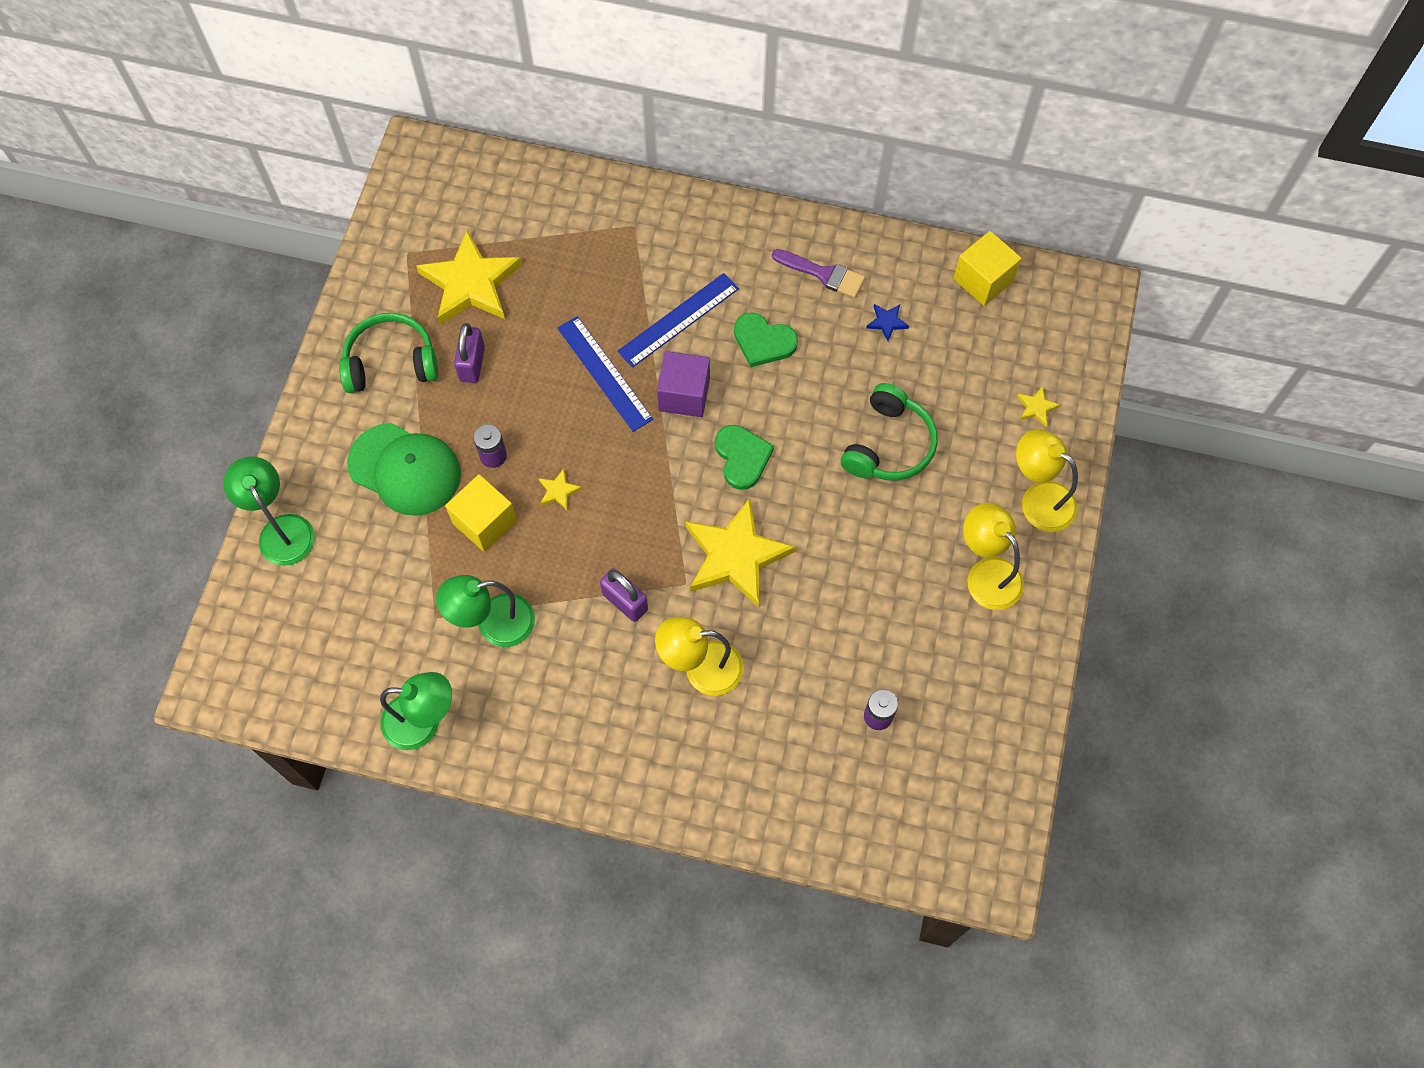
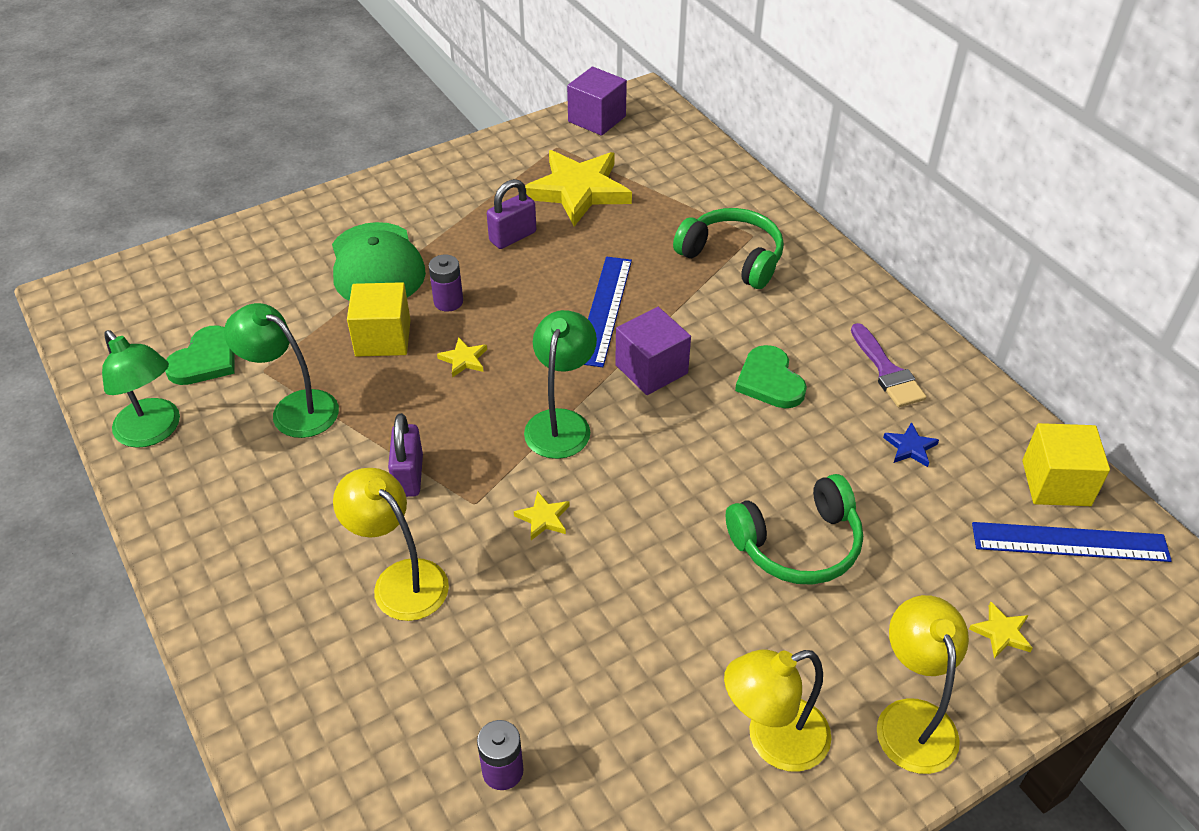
camera: 45 degrees right, 20 degrees down
(281, 530) = (249, 240): green lamp -> green lamp (561, 423)
(391, 362) = (458, 198): green headphones -> green headphones (732, 258)
(405, 201) = (597, 119): none -> purple cube
(678, 320) = (712, 316): blue ruler -> blue ruler (1069, 542)
(735, 556) = (543, 518): yellow star -> yellow star, size x0.40
(742, 457) = (644, 449): green heart -> green heart (205, 360)
(986, 574) = (772, 740): yellow lamp -> yellow lamp turned 120 degrees counterclockwise

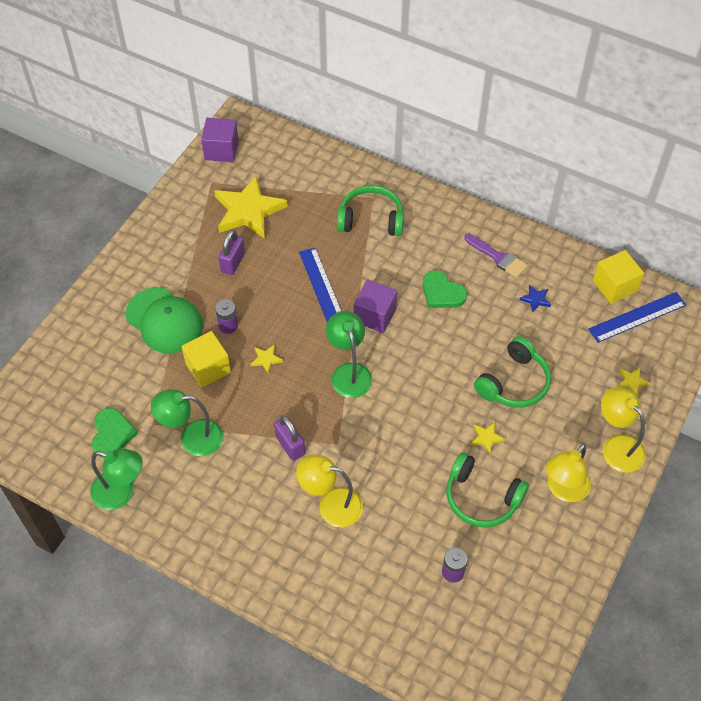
camera: 30 degrees left, 10 degrees up
(543, 518) = (379, 433): yellow star -> yellow star (486, 438)
(629, 683) = (481, 497): none -> green headphones

